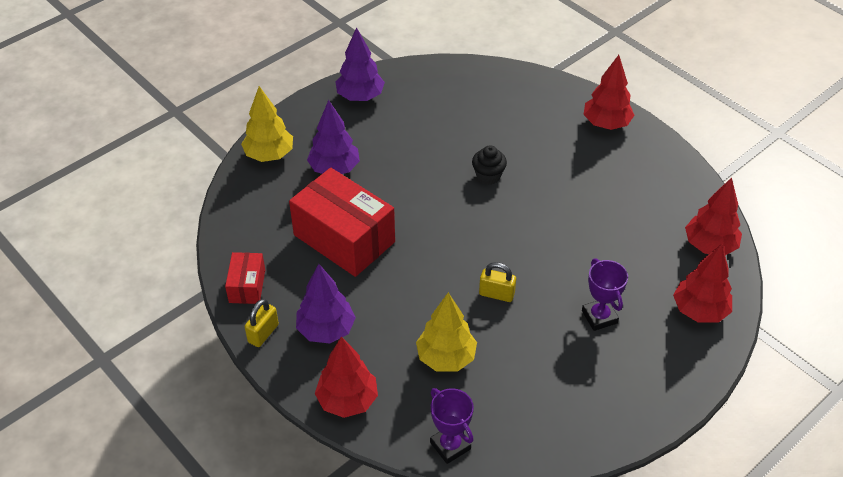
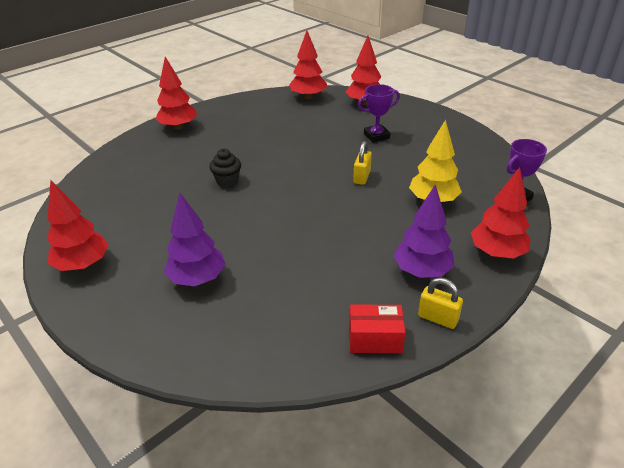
camera: 90 degrees left, 10 degrees down
(269, 155) = (160, 339): yellow tree -> none
(344, 238) = (301, 266): red box -> none
(360, 96) = (83, 265): purple tree -> red tree

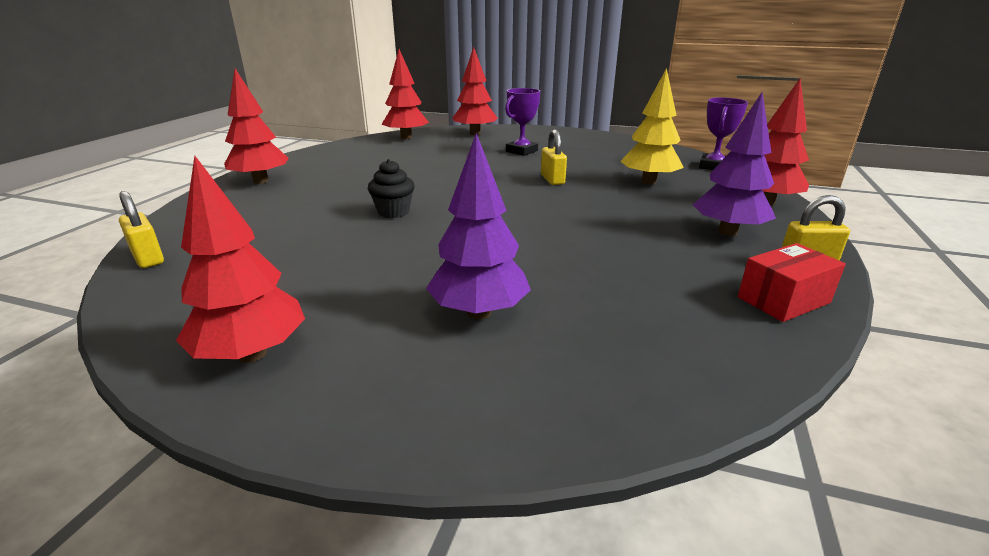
camera: 30 degrees left, 10 degrees down
(83, 182) = (148, 258): none -> yellow padlock

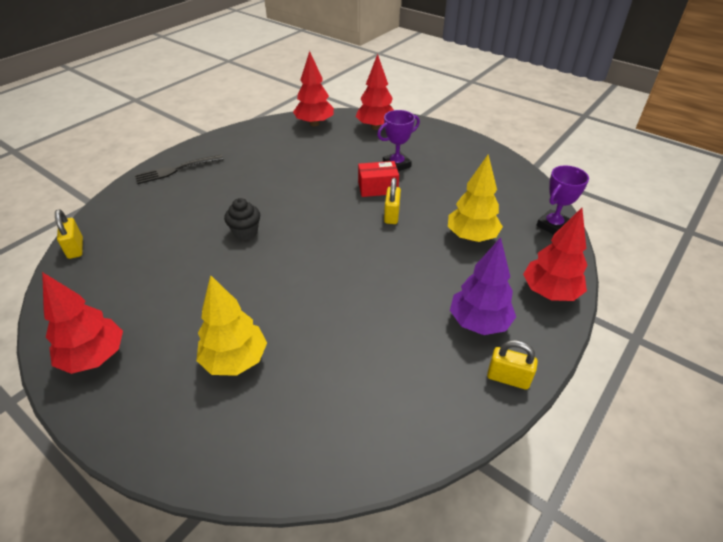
camera: 20 degrees right, 15 degrees up
(261, 181) = (177, 169): red tree -> black fork
(479, 312) = (235, 360): purple tree -> yellow tree
(783, 300) = (448, 412): red box -> red box (377, 188)

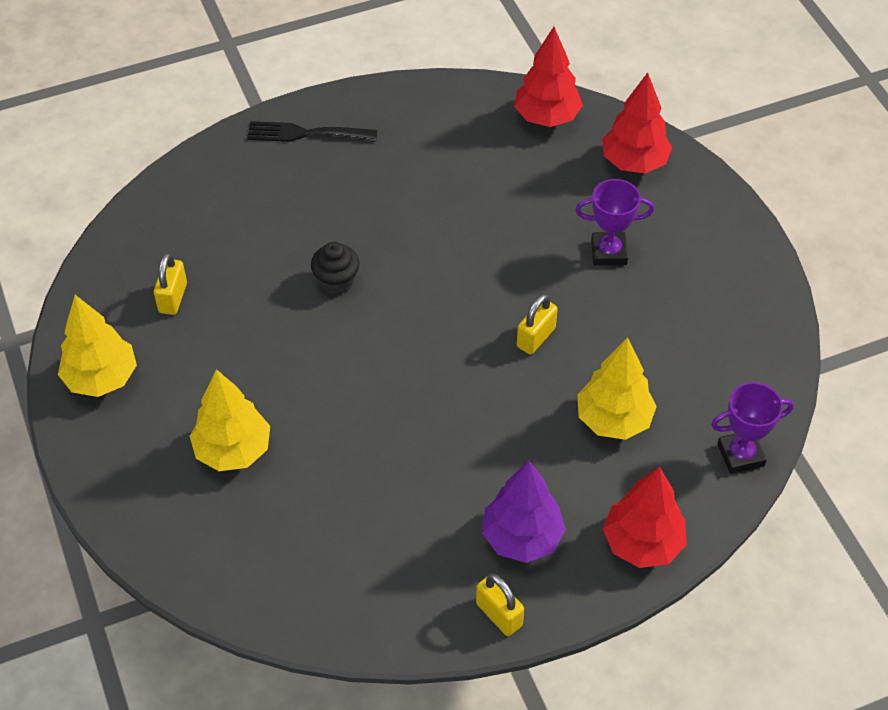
camera: 30 degrees right, 10 degrees up
(75, 248) = (136, 218): yellow padlock -> yellow padlock (173, 298)
(94, 357) = (101, 378): red tree -> yellow tree
(377, 188) = (551, 283): red box -> none

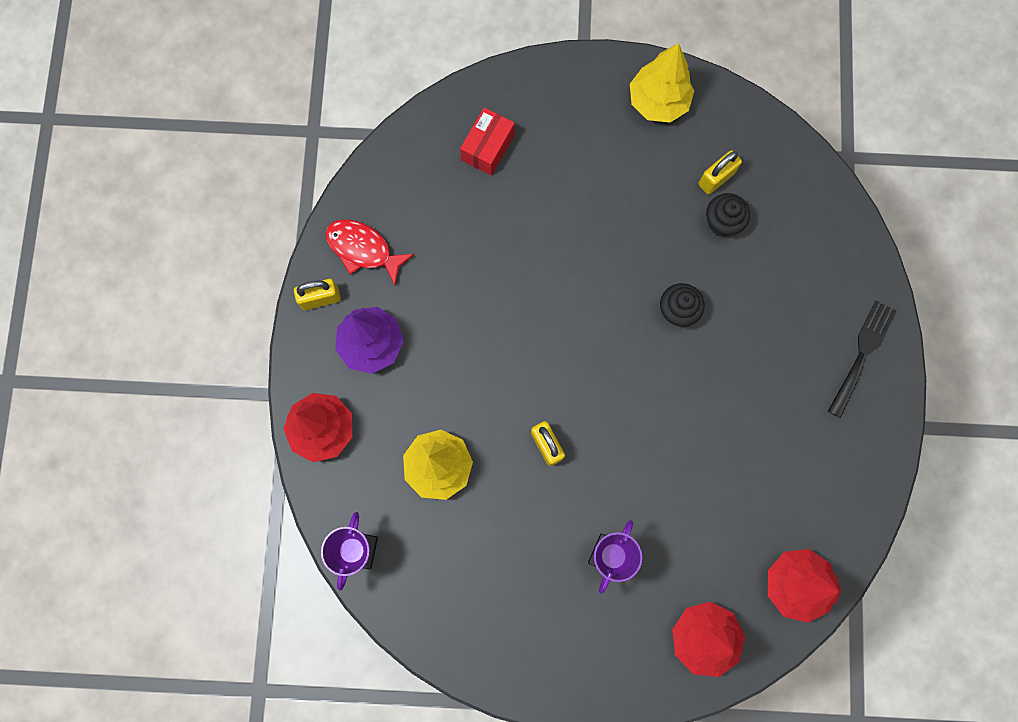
camera: 115 degrees right, 25 degrees up
(173, 298) = (716, 178): yellow padlock -> yellow padlock turned 75 degrees counterclockwise
(221, 277) = (722, 222): none -> black cupcake
(229, 520) = (488, 148): none -> red box
(233, 450) = (547, 172): yellow tree -> none
(417, 596) = (363, 249): none -> red fish

